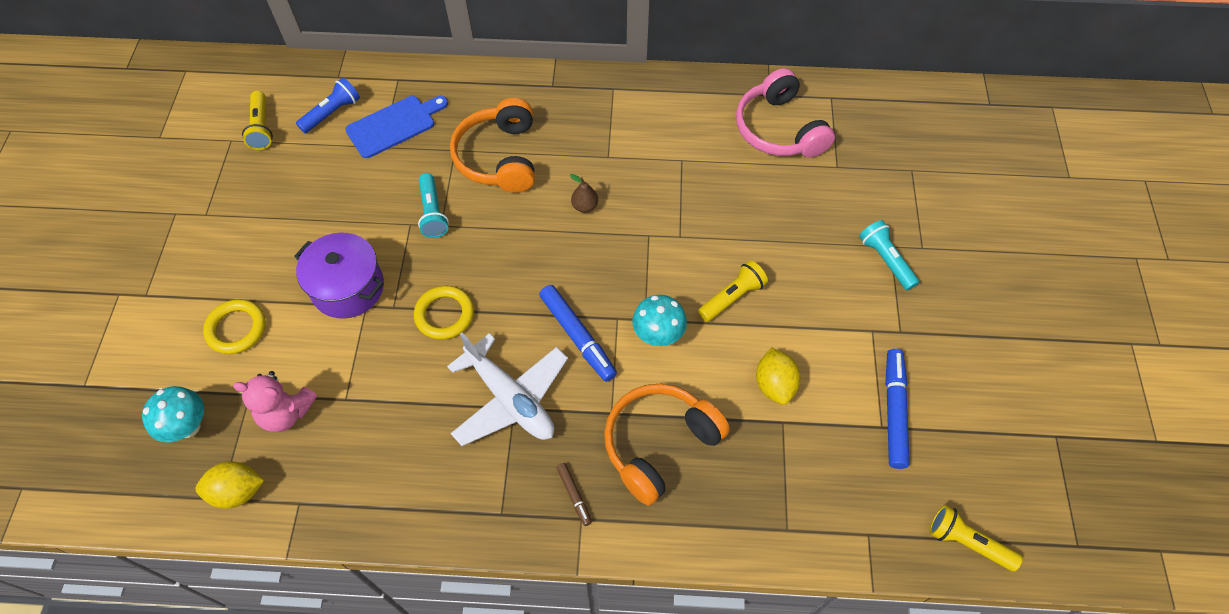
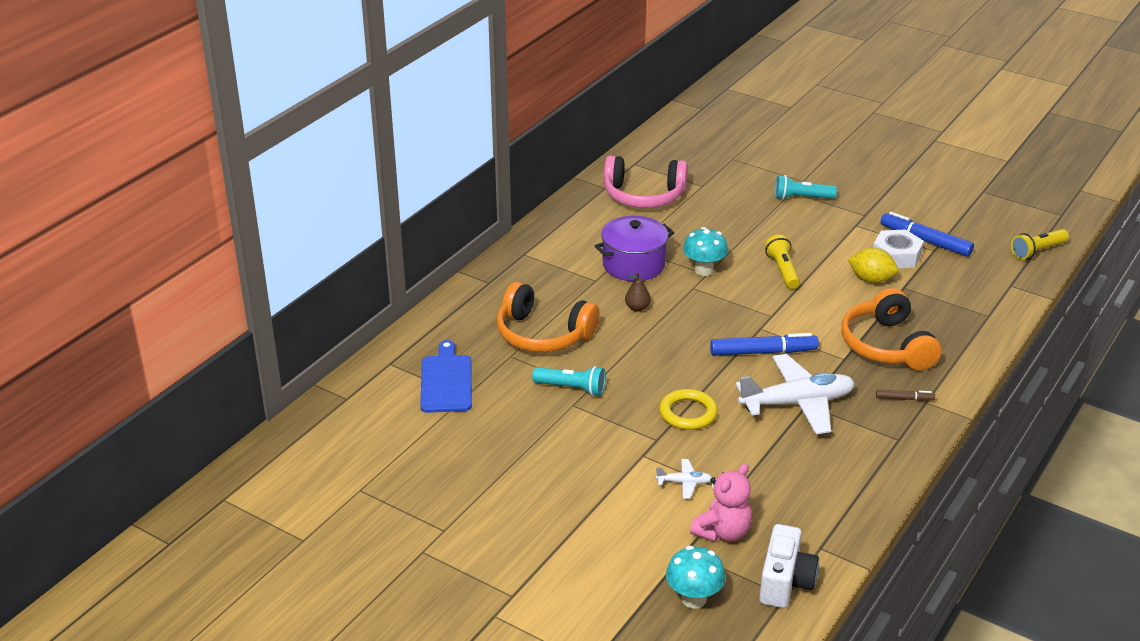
camera: 60 degrees left, 25 degrees down
(236, 329) = (605, 541): yellow ring -> none
(238, 491) = (785, 582): yellow lemon -> white camera
(261, 128) = (364, 464): yellow flashlight -> none
(332, 113) = (392, 414): blue flashlight -> none
(341, 354) = (684, 483): none -> white plane
(348, 288) = (614, 460): purple pot -> purple pot (633, 265)
(658, 335) = (791, 314): turquoise mushroom -> turquoise mushroom (704, 270)
(840, 392) = (896, 256): none -> white nut

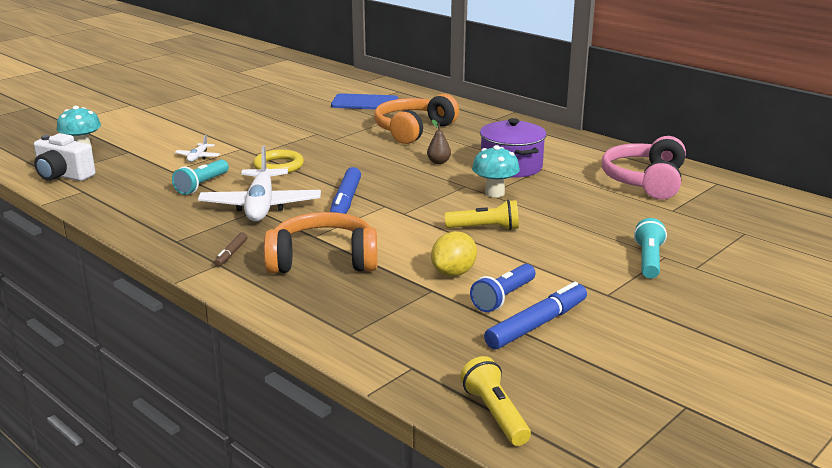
camera: 100 degrees right, 10 degrees down
(571, 388) = (337, 134): turquoise flashlight -> turquoise flashlight (202, 185)
(722, 532) = (134, 163): pink teddy bear -> none
(896, 256) = (503, 298): white nut -> blue flashlight

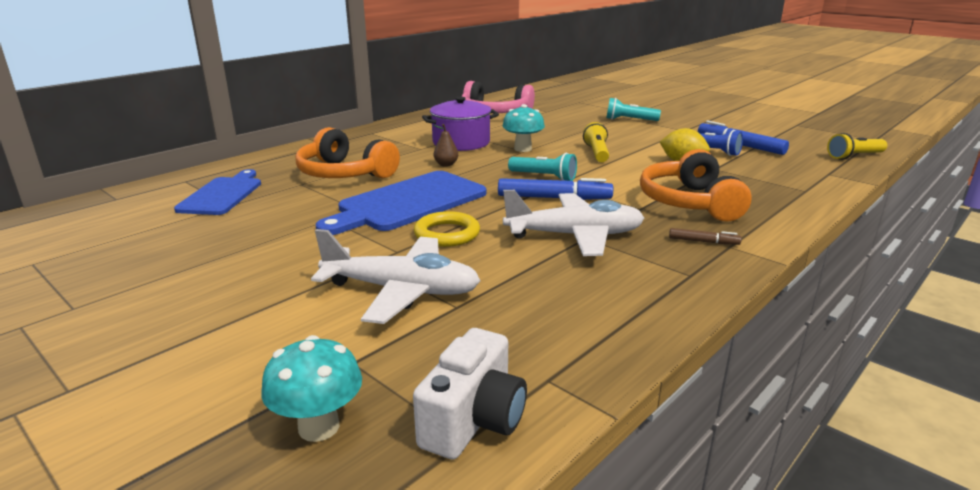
camera: 90 degrees left, 0 degrees up
(198, 157) = (401, 291): white plane -> white plane, size x2.31
(202, 185) = (514, 276): turquoise flashlight -> turquoise flashlight (544, 177)
(343, 153) = (408, 203): none -> blue cutting board

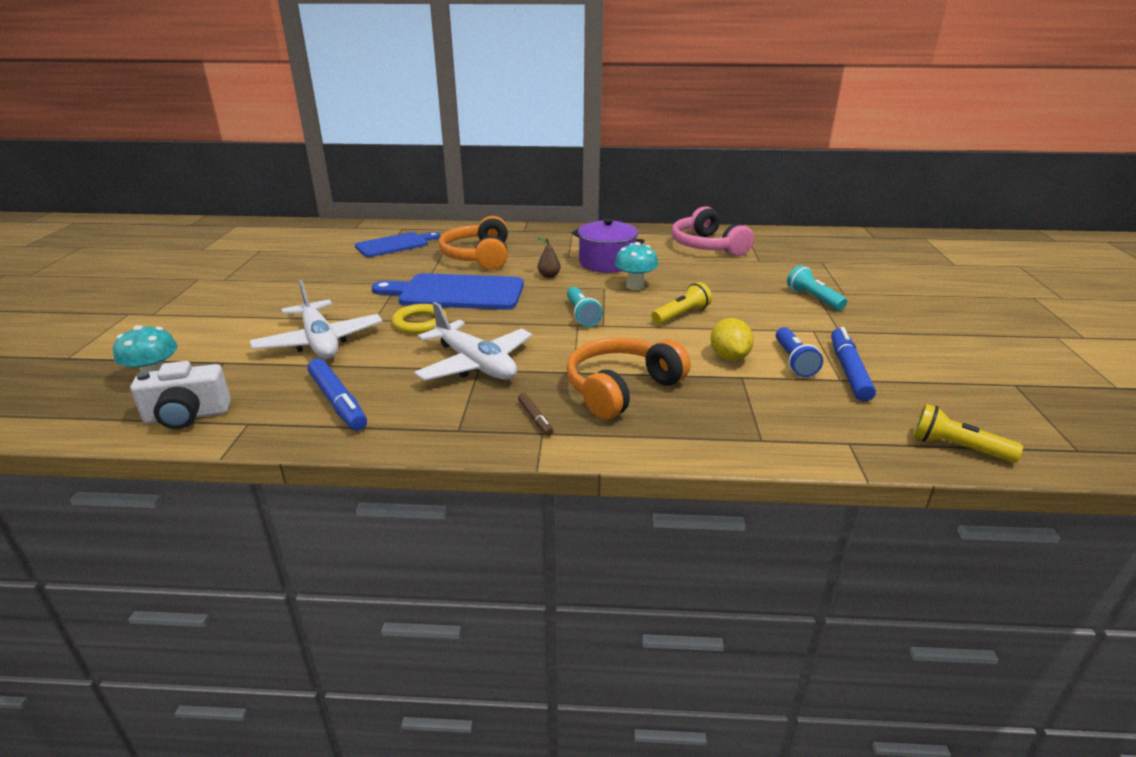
camera: 50 degrees right, 5 degrees up
(554, 198) = (541, 333): blue marker -> blue marker (338, 401)

